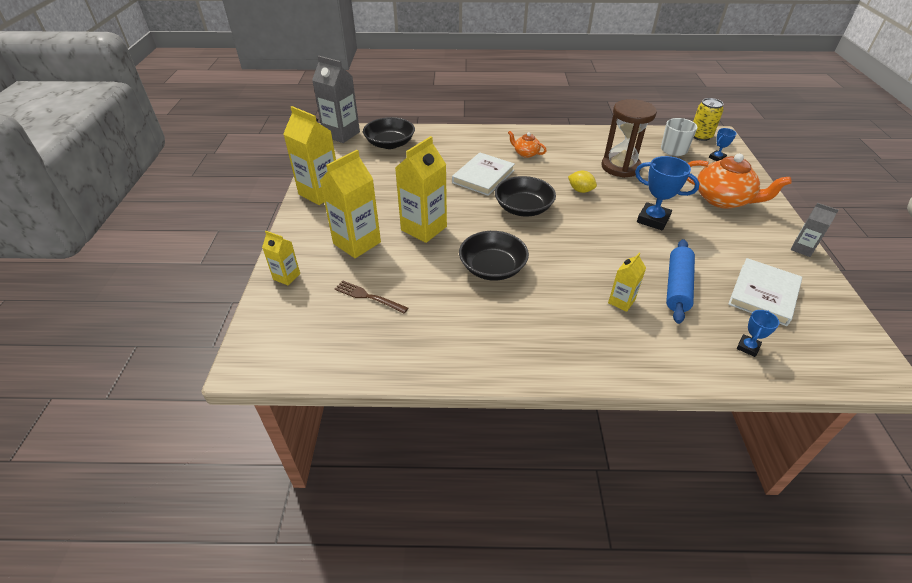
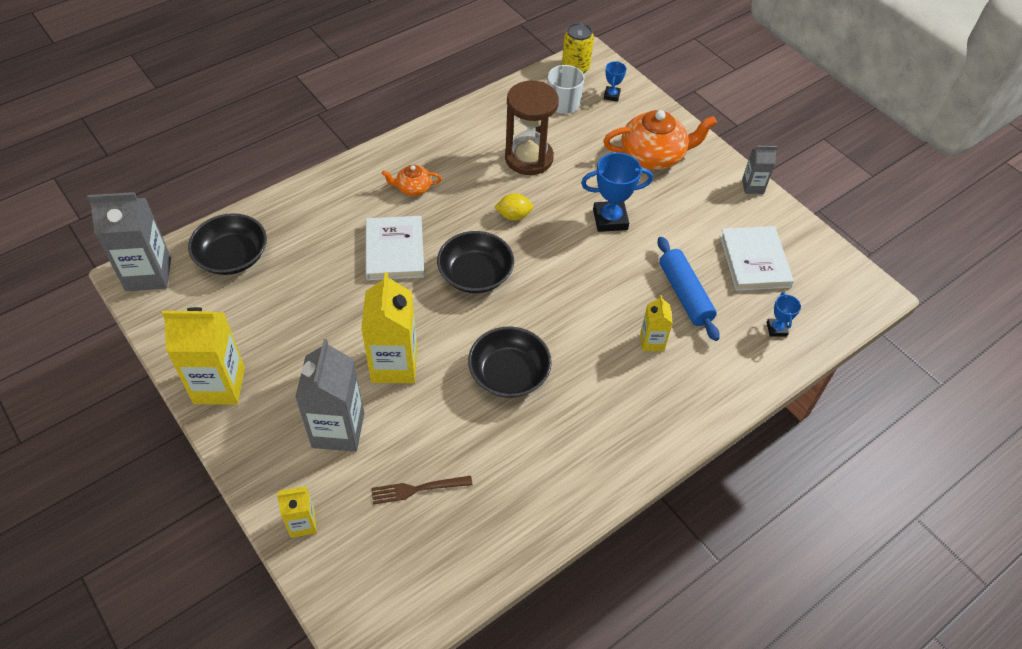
camera: 40 degrees left, 10 degrees up
(357, 243) = (338, 430): yellow carton -> grey carton

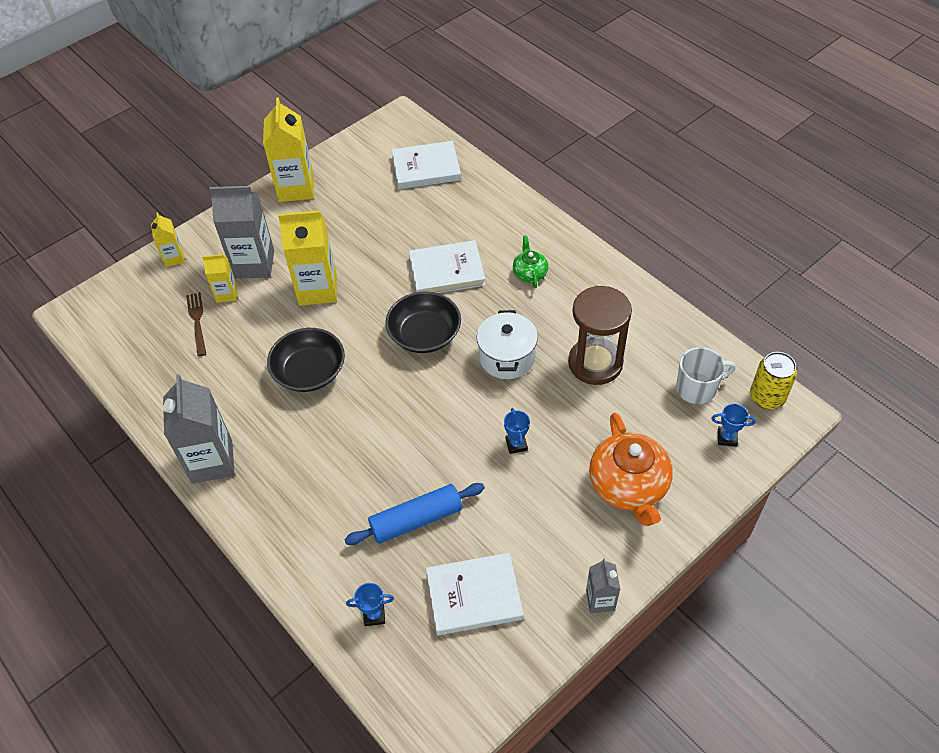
camera: 90 degrees right, 0 degrees up
(148, 274) = (402, 126): grey carton -> grey carton (212, 461)
(232, 257) = (426, 168): black bowl -> white book
(413, 188) = (530, 273): orange teapot -> green teapot
(514, 216) = (507, 357): yellow lemon -> white pot
(610, 219) = (516, 444): blue trophy -> blue trophy, size x0.54
(652, 341) = (351, 488): yellow carton -> yellow carton (227, 294)

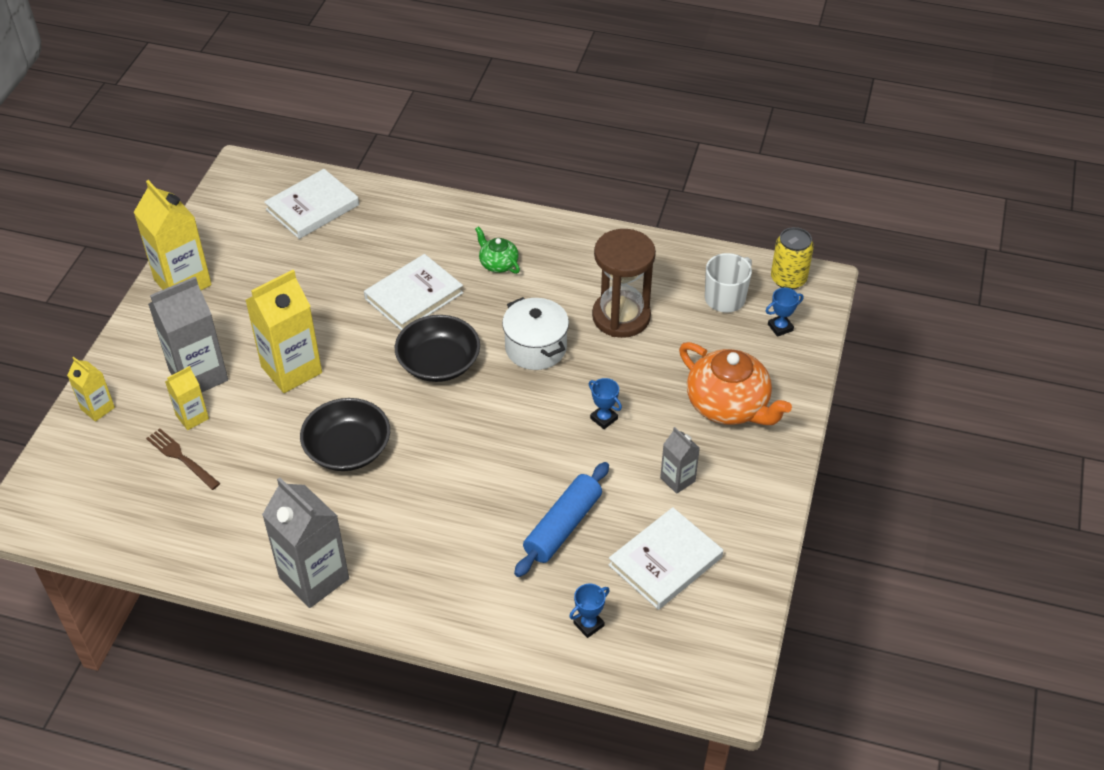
camera: 35 degrees left, 5 degrees down
(600, 600) = (774, 508): grey carton -> grey carton (677, 479)

